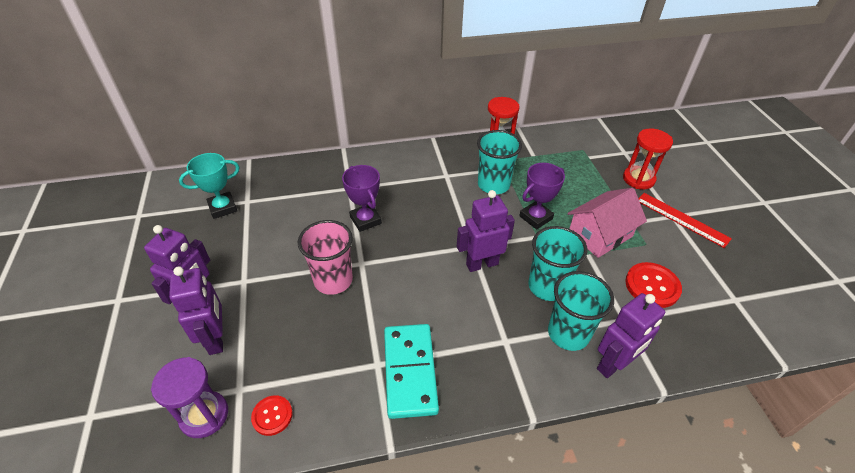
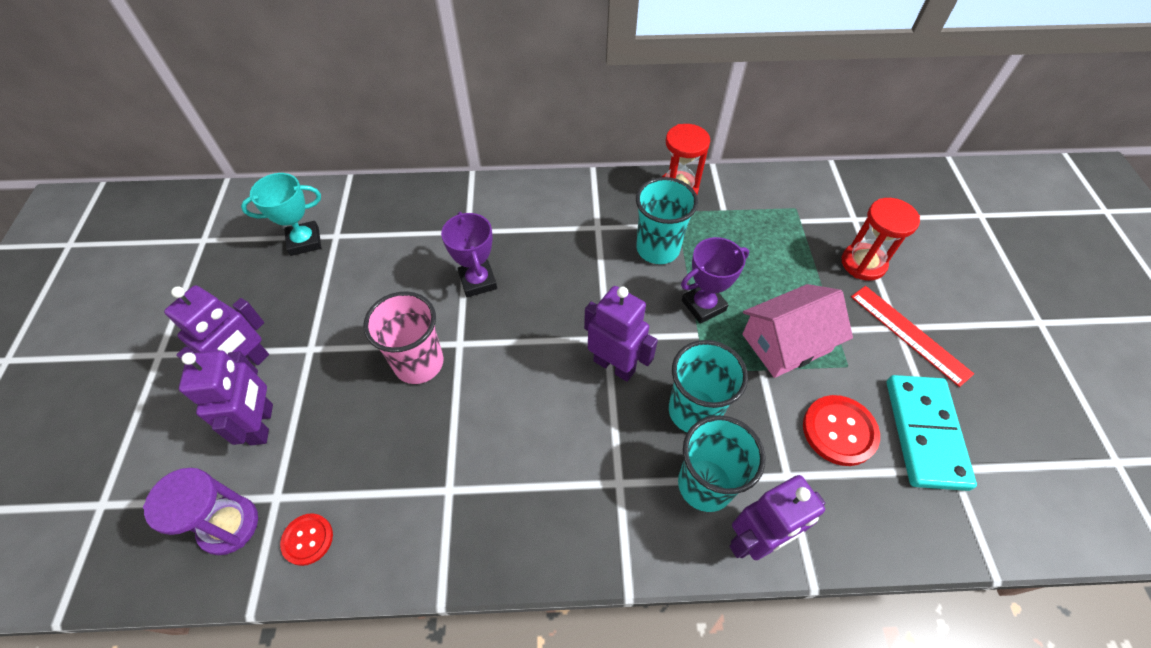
camera: 10 degrees right, 10 degrees up
(409, 371) = (486, 506): turquoise domino -> turquoise domino (924, 433)
(482, 264) = (614, 365): purple robot -> purple robot turned 45 degrees clockwise

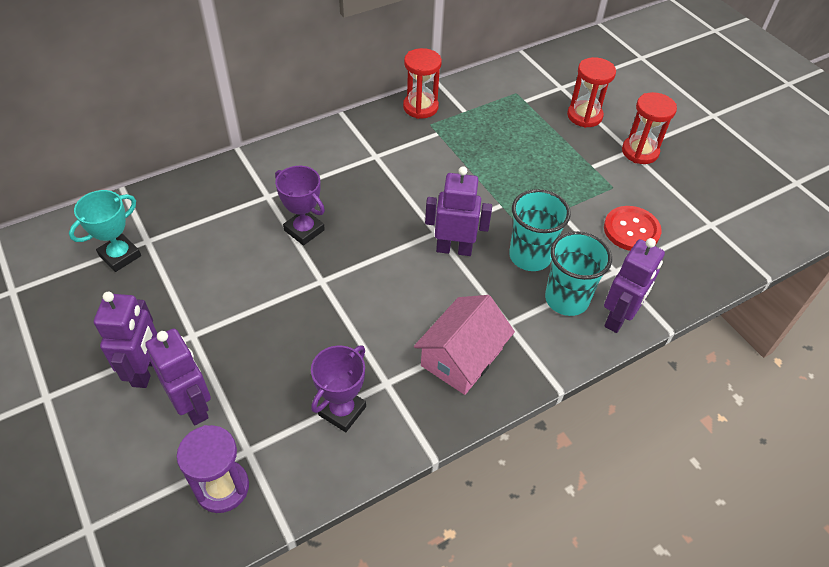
camera: 30 degrees left, 5 degrees down
(307, 539) = (298, 465): red button -> none
(419, 363) = (298, 308): pink cup -> none
(658, 249) = (433, 156): turquoise cup -> none
(703, 305) = (492, 183): purple trophy -> purple trophy (342, 411)
(786, 343) = (564, 187): pink house -> pink house (462, 357)
(909, 334) = (640, 152): red ruler -> red hourglass
(924, 433) = (683, 210): turquoise domino -> none

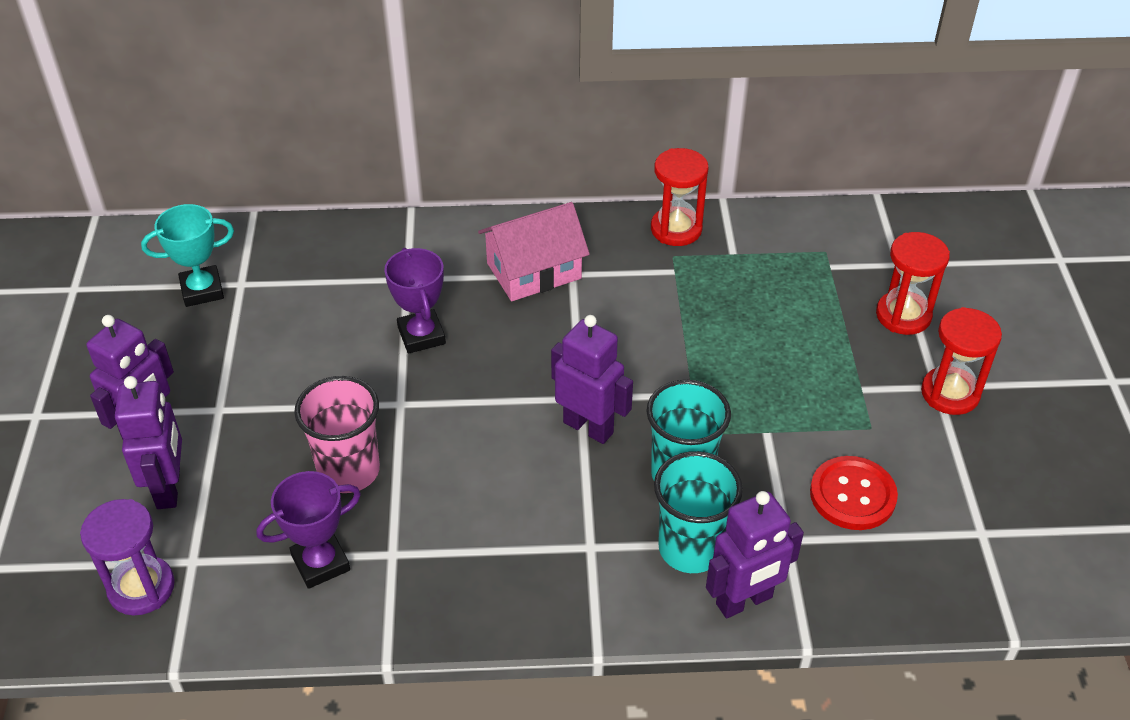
camera: 30 degrees right, 5 degrees down
(317, 340) = (349, 471): none -> pink cup
(462, 357) = (502, 563): pink house -> pink house (534, 271)

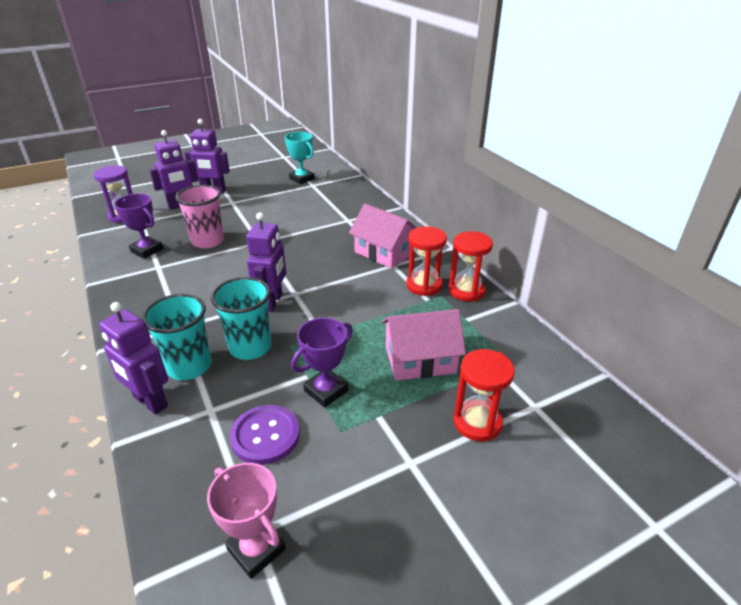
camera: 65 degrees right, 10 degrees down
(421, 335) = (310, 234): purple trophy -> purple trophy (326, 391)
(787, 321) = (420, 360): none -> pink house
(852, 495) = (265, 436): red button -> purple button
(950, 393) = (408, 474): red hourglass -> red hourglass (424, 285)
(1001, 536) = (256, 549): none -> pink trophy

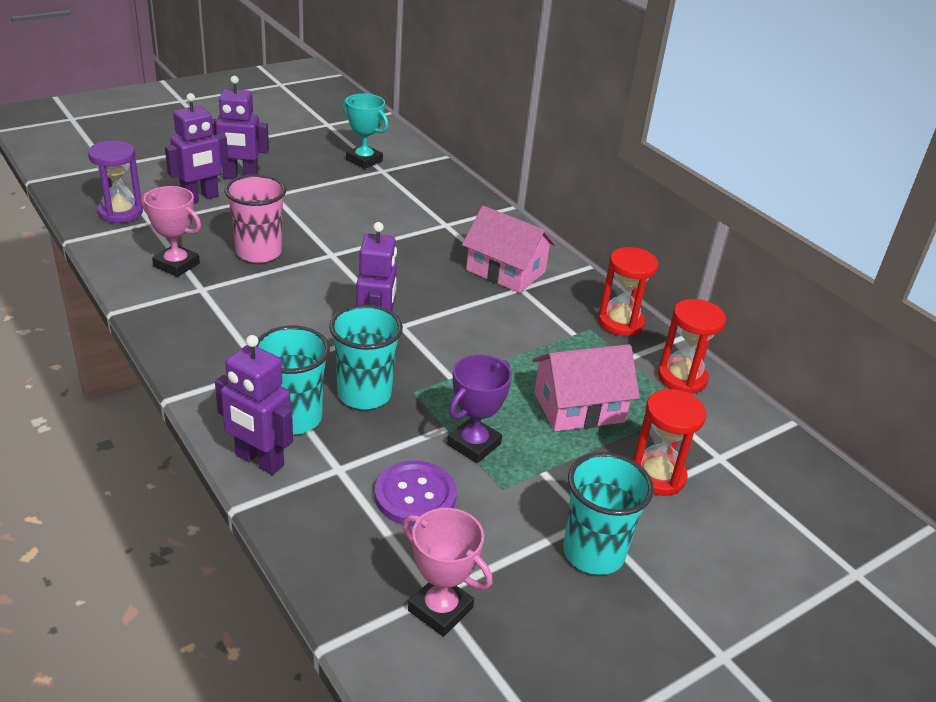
camera: 10 degrees left, 0 degrees up
(147, 250) = (176, 265): purple trophy -> pink trophy
(407, 496) = (593, 552): none -> turquoise cup
(424, 285) = (566, 315): red hourglass -> red hourglass (682, 378)

